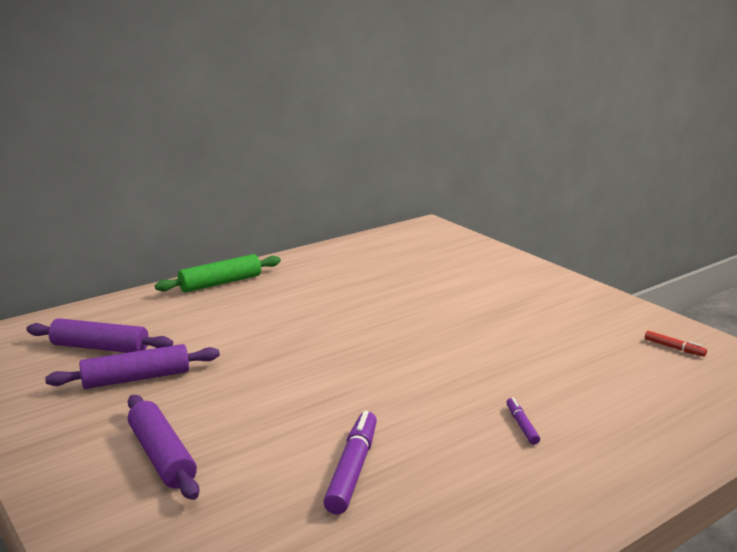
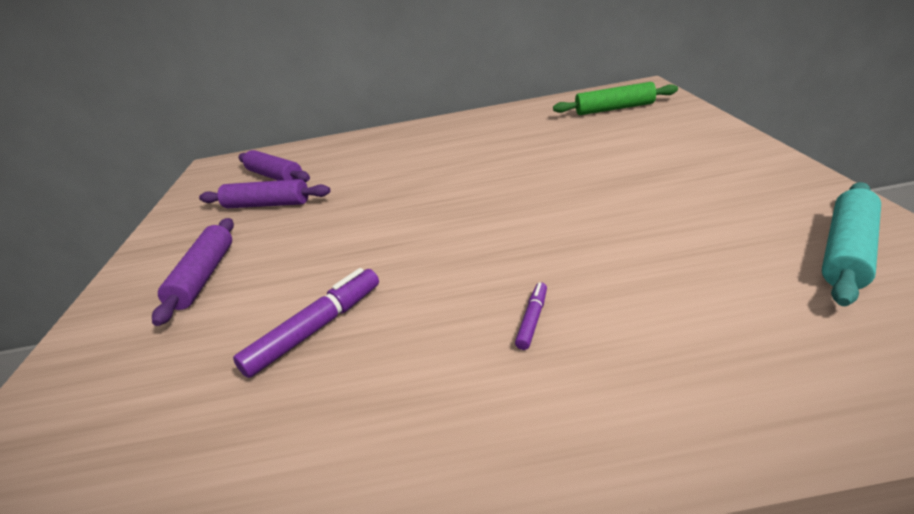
camera: 35 degrees right, 10 degrees up
(220, 283) = (410, 131): green rolling pin -> green rolling pin (614, 109)
(674, 348) = (847, 252): red marker -> turquoise rolling pin

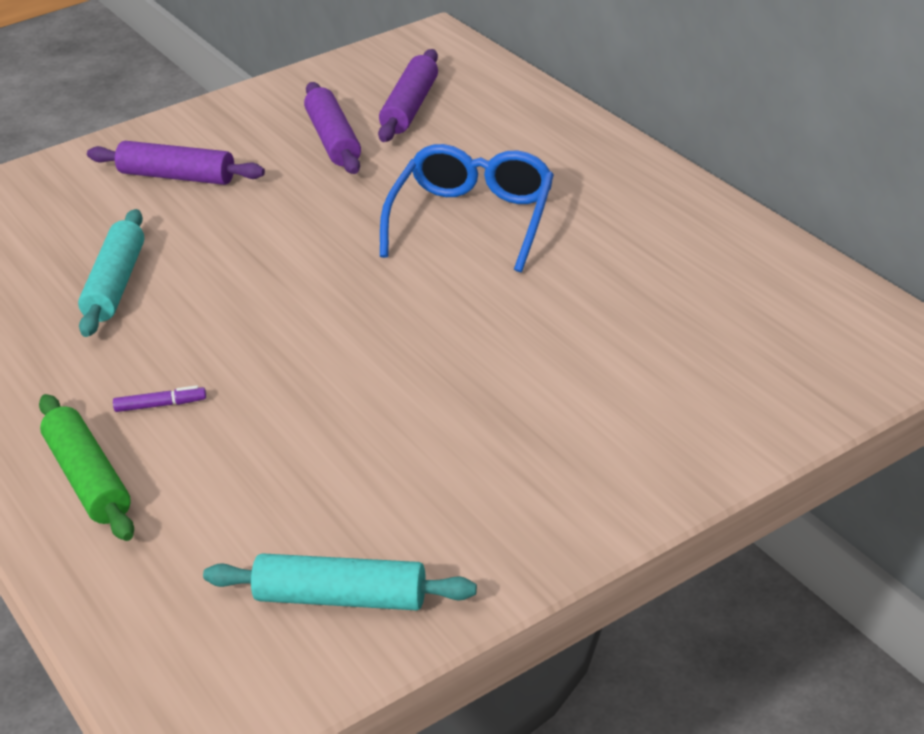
camera: 60 degrees right, 5 degrees up
(204, 276) = (177, 176): purple rolling pin -> purple rolling pin turned 45 degrees clockwise
(316, 329) = (116, 284): purple marker -> turquoise rolling pin
(424, 168) = (473, 220): none -> blue glasses
(614, 109) = (776, 338): green rolling pin -> green rolling pin (89, 479)

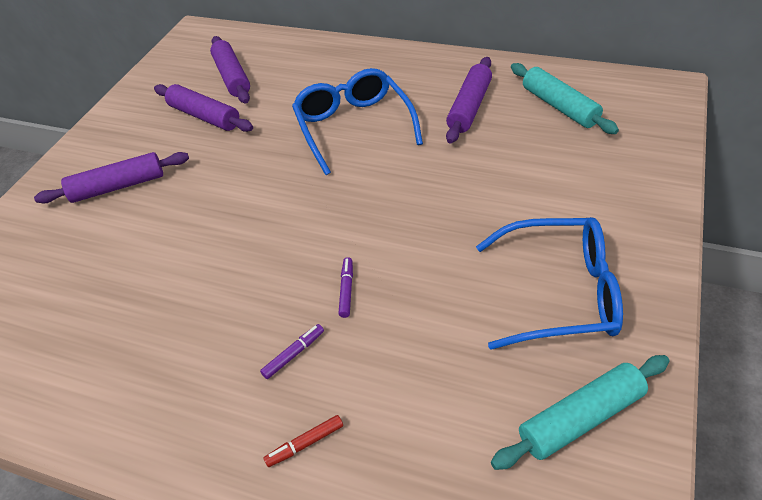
camera: 35 degrees left, 10 degrees up
(89, 479) = (305, 444): green rolling pin -> red marker
(116, 284) = (157, 284): turquoise rolling pin -> turquoise rolling pin (559, 106)
(270, 376) = (346, 290): none -> purple marker
(470, 488) = (560, 293): none -> blue glasses
(631, 256) = (469, 107): none -> purple rolling pin

